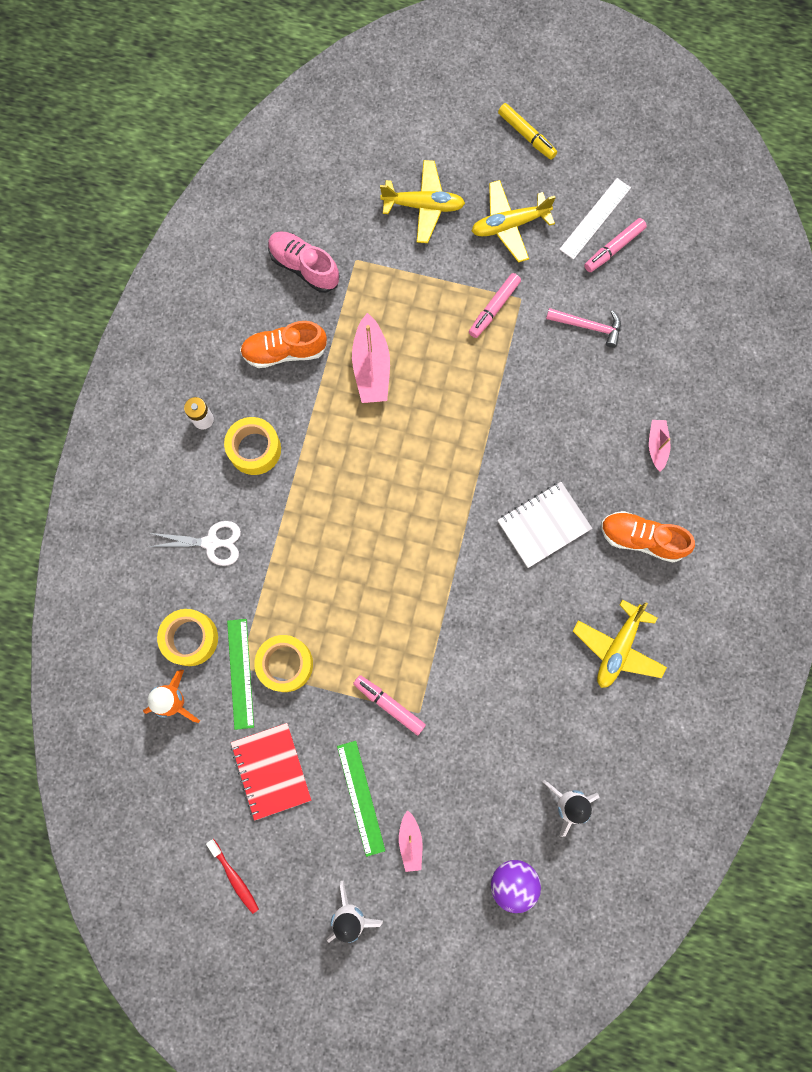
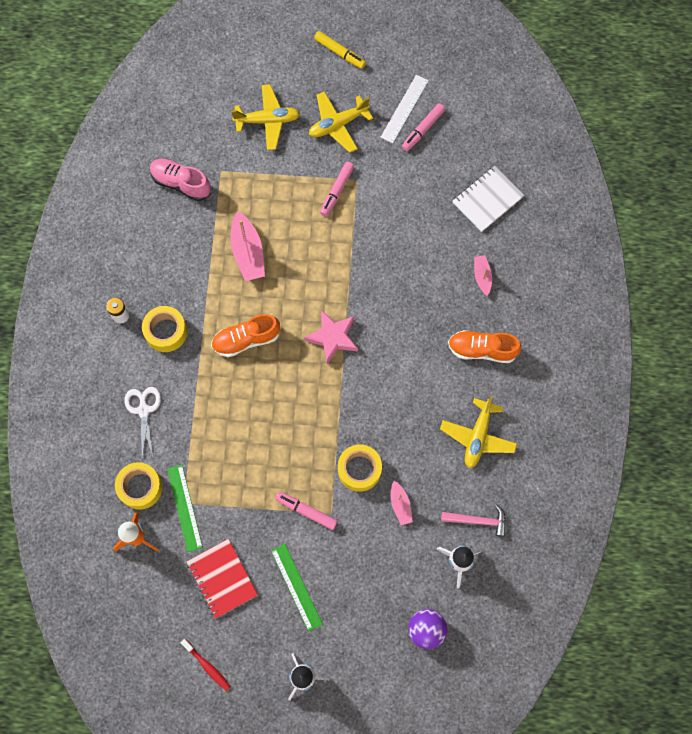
camera: 10 degrees left, 5 degrees down
(211, 543) = (144, 410): white scissors -> white scissors turned 90 degrees counterclockwise
(284, 351) = (176, 251): orange shoe -> orange shoe (246, 339)
(285, 664) = (219, 494): yellow tape -> yellow tape (359, 469)
(410, 841) = (341, 613): pink boat -> pink boat (400, 505)
(458, 491) = (332, 337): none -> pink star
(543, 525) = (404, 352): white notebook -> white notebook (487, 199)
(588, 326) = (413, 193): pink hammer -> pink hammer (478, 520)

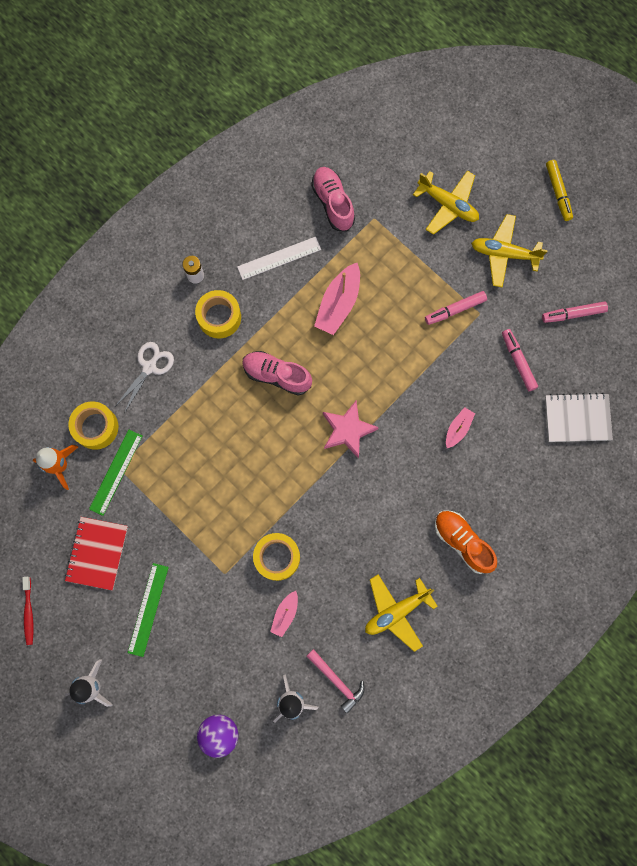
camera: 40 degrees right, 5 degrees up
(246, 339) = (276, 375): orange shoe -> pink shoe
(306, 511) = (207, 555): pink marker -> pink marker (518, 361)
(404, 108) = (572, 283): white ruler -> white ruler (279, 258)
(482, 276) = (516, 480): pink boat -> pink boat (458, 429)

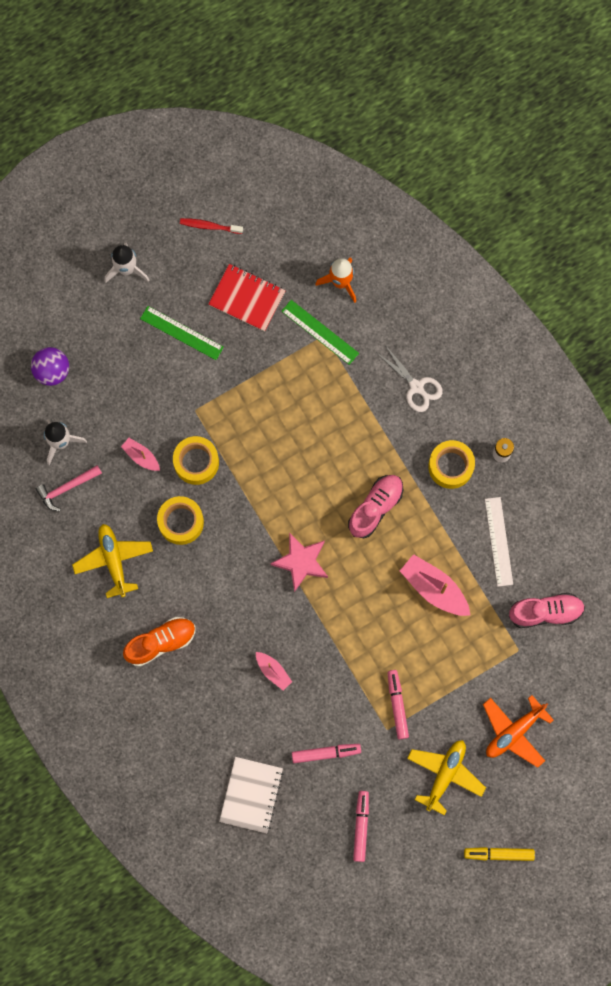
camera: 105 degrees right, 0 degrees up
(96, 427) = (369, 323): yellow tape -> yellow tape (181, 522)
(448, 205) = (514, 732): yellow plane -> orange plane

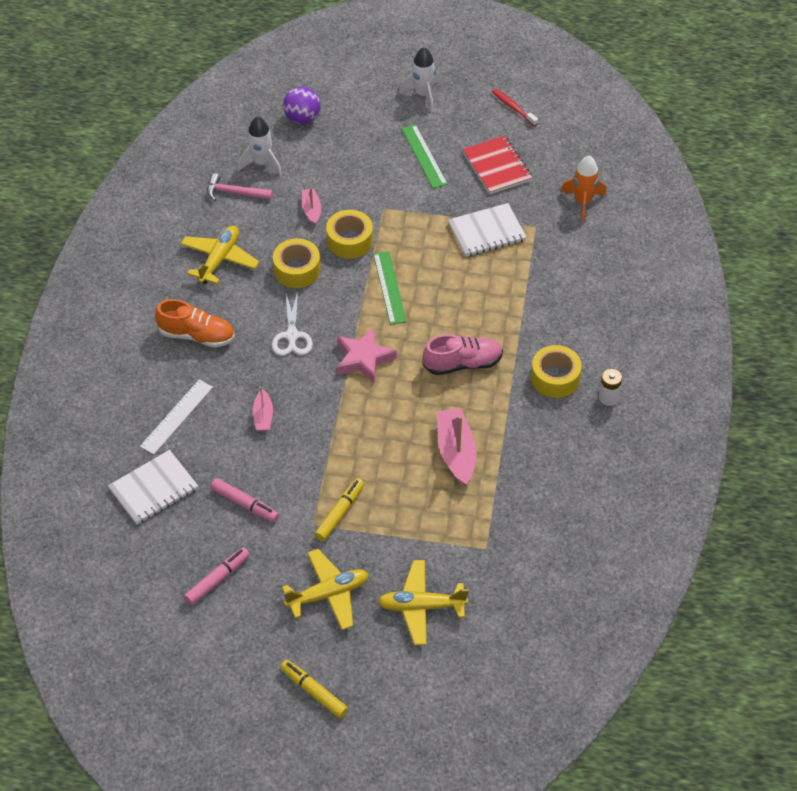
camera: 40 degrees right, 25 degrees down
(292, 370) = (487, 232): none -> white notebook
(320, 332) = (534, 222): green ruler -> green ruler (389, 287)
(397, 705) = (340, 513): pink marker -> yellow marker
(416, 387) = (579, 306): white scissors -> white scissors (292, 335)
(498, 541) = (545, 457): white ruler -> white ruler (176, 416)
(514, 732) = (421, 606): orange plane -> yellow plane
(545, 612) = (537, 537): pink shoe -> none

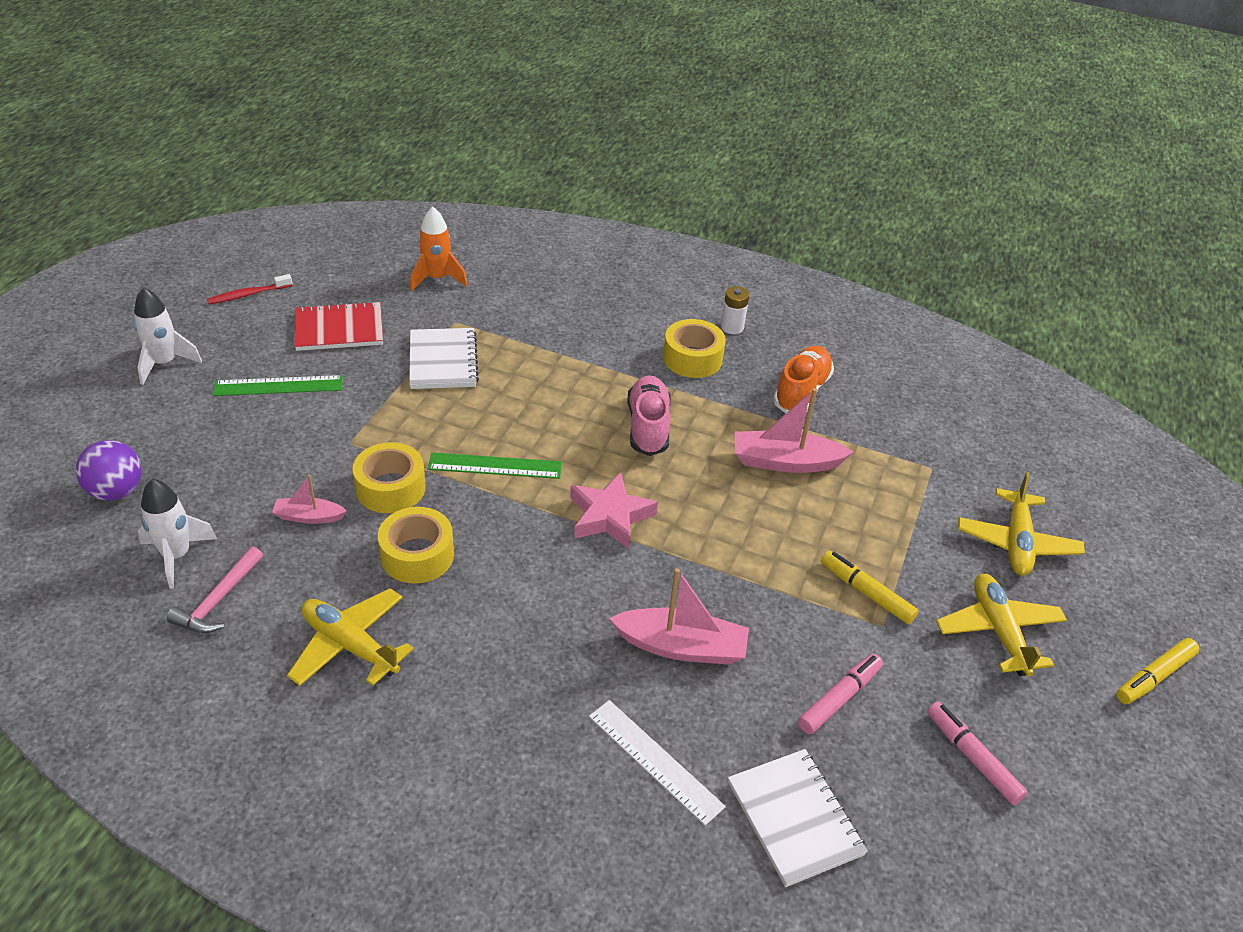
camera: 80 degrees left, 10 degrees down
(197, 335) = (496, 703): orange shoe -> orange shoe (801, 391)
(263, 416) = (681, 647): pink boat -> pink boat, size x1.77
(292, 335) = (541, 585): white scissors -> none

